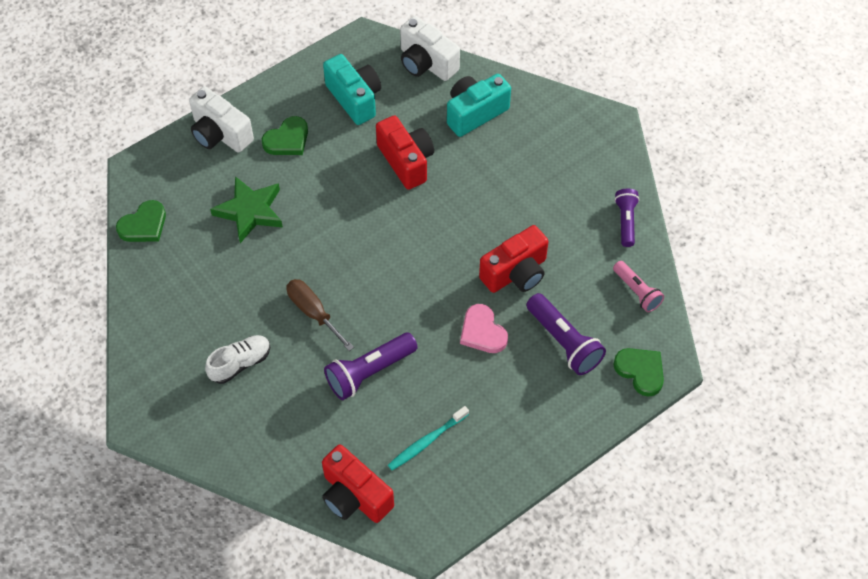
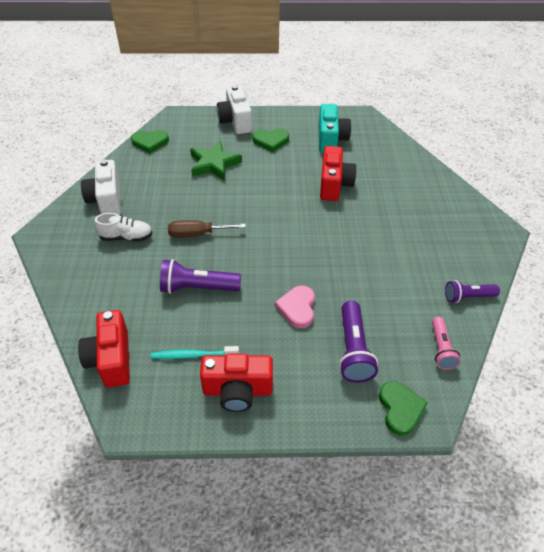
camera: 35 degrees right, 10 degrees down
(313, 312) = (197, 234): brown screwdriver -> brown screwdriver turned 90 degrees counterclockwise
(426, 63) = (393, 142): white camera -> white camera (106, 200)
(475, 113) = (403, 181): turquoise camera -> none
(516, 273) = (354, 285): red camera -> red camera (237, 391)
(626, 221) = (467, 297): purple flashlight -> purple flashlight turned 135 degrees counterclockwise

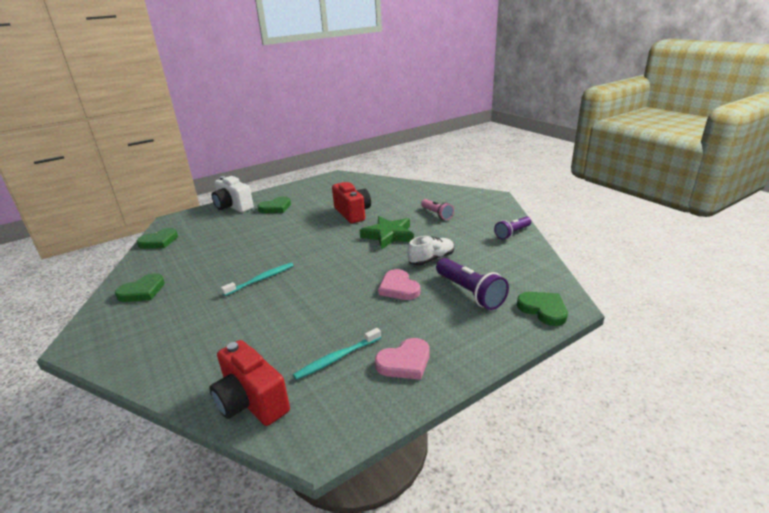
camera: 30 degrees left, 20 degrees down
(106, 200) = (142, 291): white camera -> green heart
(126, 237) = (187, 307): white shoe -> white shoe (431, 259)
(197, 234) = (261, 279): brown screwdriver -> turquoise toothbrush
(197, 287) = (295, 312): purple flashlight -> none
(214, 164) = (237, 234): green star -> green star (388, 235)
(237, 391) = (405, 362): red camera -> pink heart
(331, 140) = (325, 193): turquoise camera -> none
(441, 349) = (529, 265): pink flashlight -> pink flashlight (437, 214)

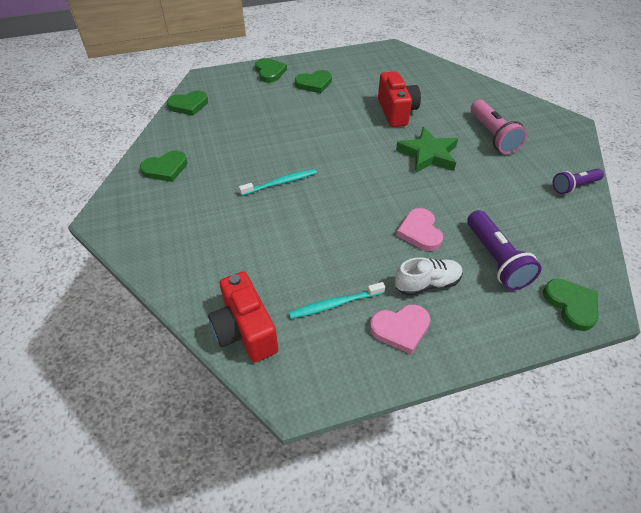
camera: 15 degrees right, 20 degrees up
(233, 207) = (270, 72): white camera -> green heart
(431, 259) = (467, 201): white shoe -> white shoe (427, 284)
(437, 214) = (492, 136): pink flashlight -> pink flashlight, size x1.54

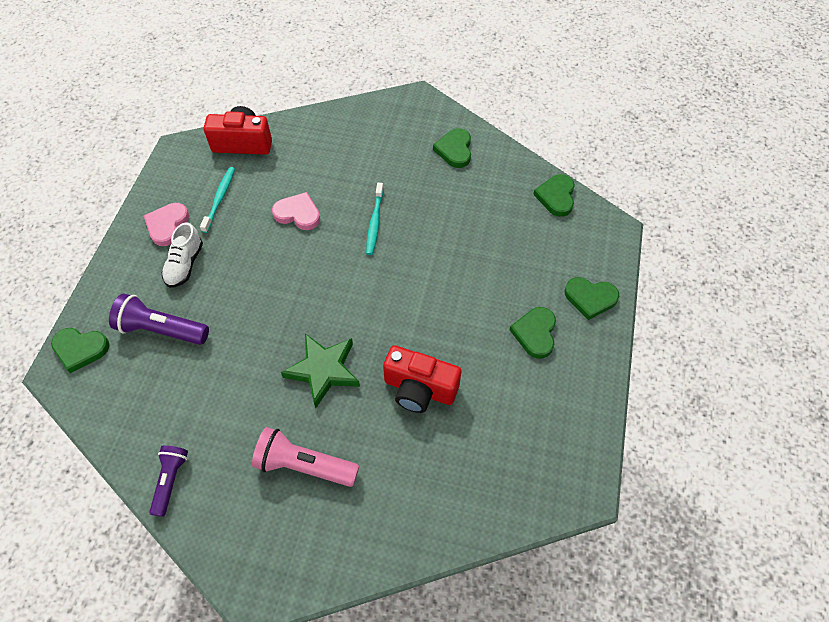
camera: 120 degrees right, 10 degrees up
(420, 232) = (235, 293): pink heart -> pink heart (298, 213)

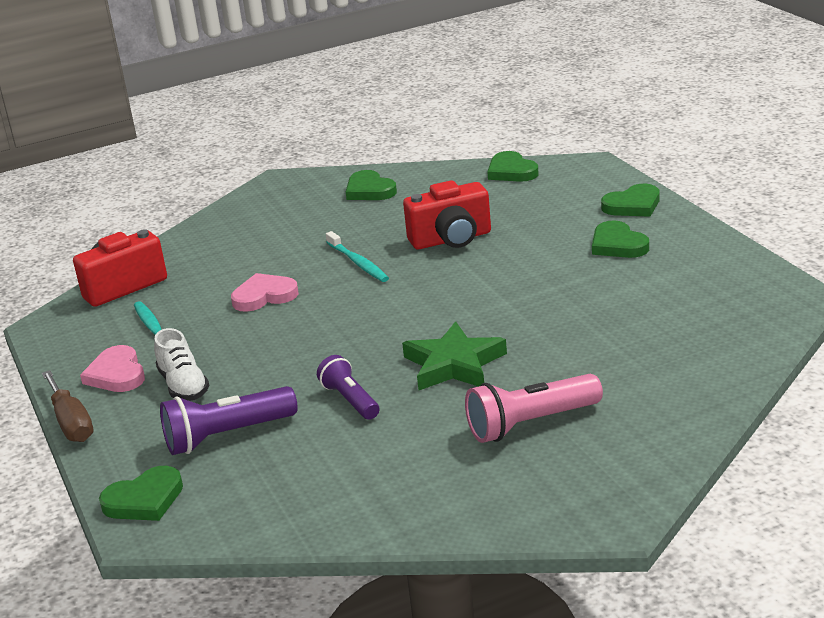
camera: 35 degrees left, 30 degrees down
(111, 251) = (71, 423): none -> brown screwdriver
(171, 480) = (405, 512): purple flashlight -> purple flashlight (350, 400)
(419, 389) = (566, 325): red camera -> red camera (451, 239)

